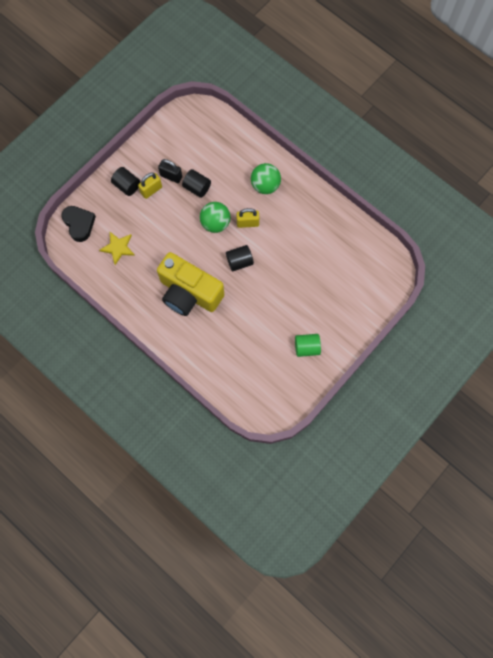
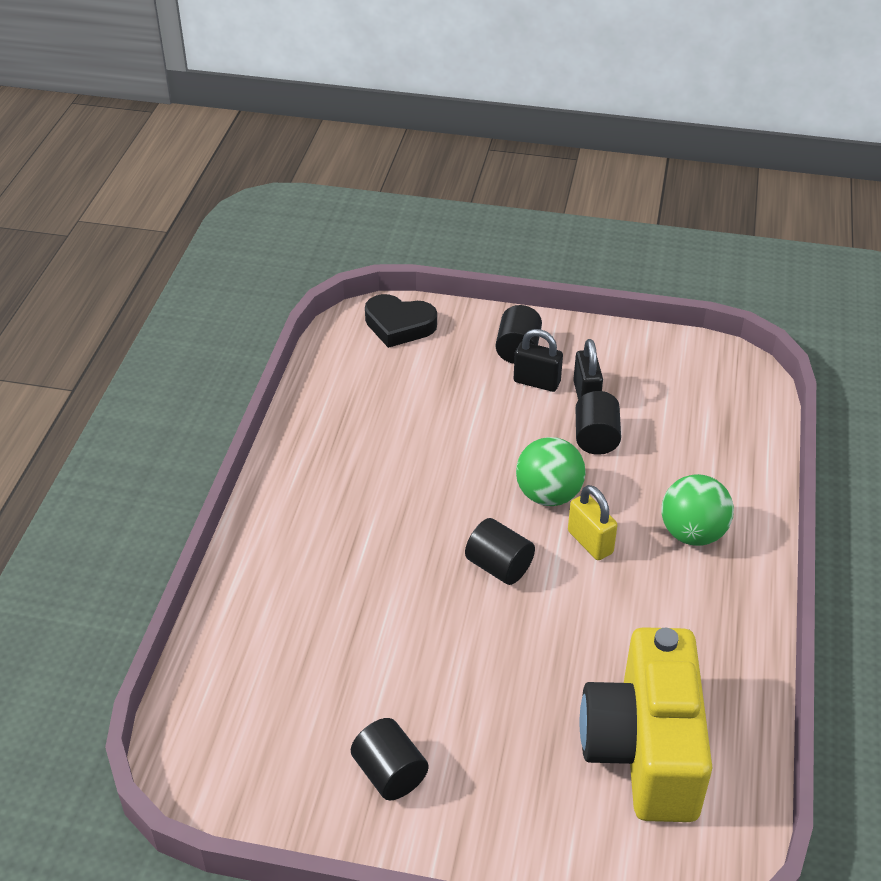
camera: 60 degrees right, 30 degrees down
(79, 224) = (399, 325): black heart -> black heart turned 75 degrees clockwise
(118, 248) = (393, 388): yellow star -> none
(151, 190) = (536, 382): yellow padlock -> black padlock
(189, 293) = (376, 520): yellow camera -> yellow camera (644, 750)
(306, 347) = (390, 773): green cylinder -> black cylinder

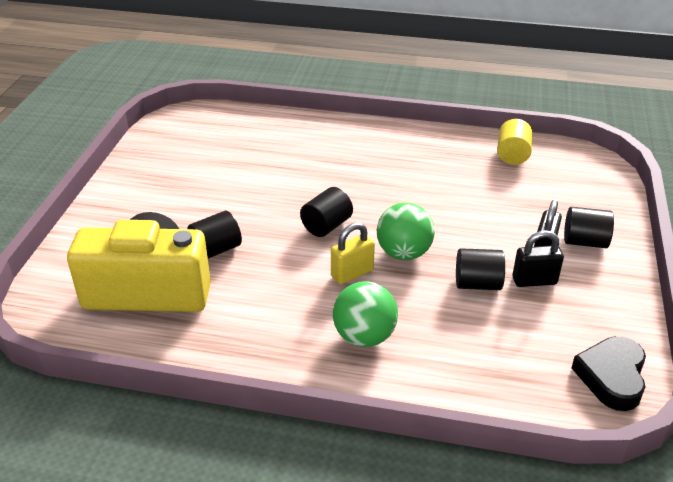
camera: 90 degrees right, 5 degrees down
(345, 383) = (512, 155): none -> yellow cylinder
(390, 773) = (161, 180): black cylinder -> black cylinder (216, 249)
(399, 325) = (592, 178): black heart -> black heart (611, 377)

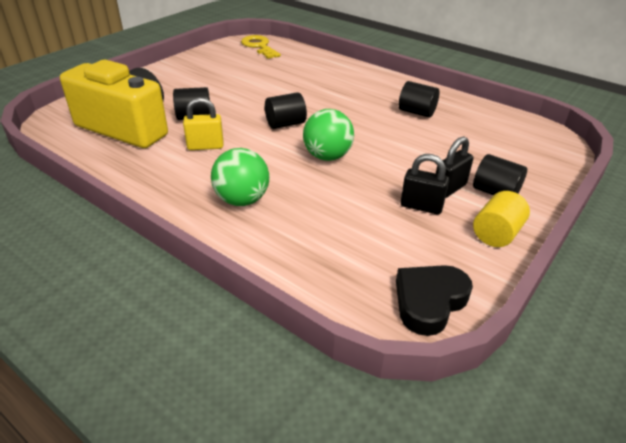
camera: 25 degrees right, 0 degrees up
(199, 122) = (259, 46): none -> yellow key
(352, 273) = (274, 158): yellow padlock -> yellow padlock (205, 146)
(477, 284) = (368, 194): black cylinder -> black cylinder (416, 112)
(512, 155) = (482, 118): yellow cylinder -> yellow cylinder (496, 234)

